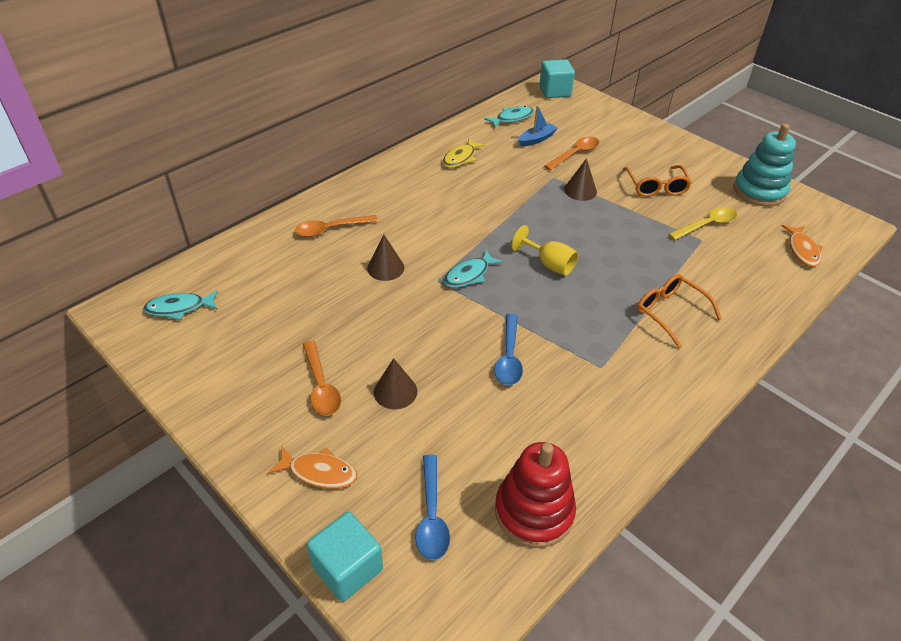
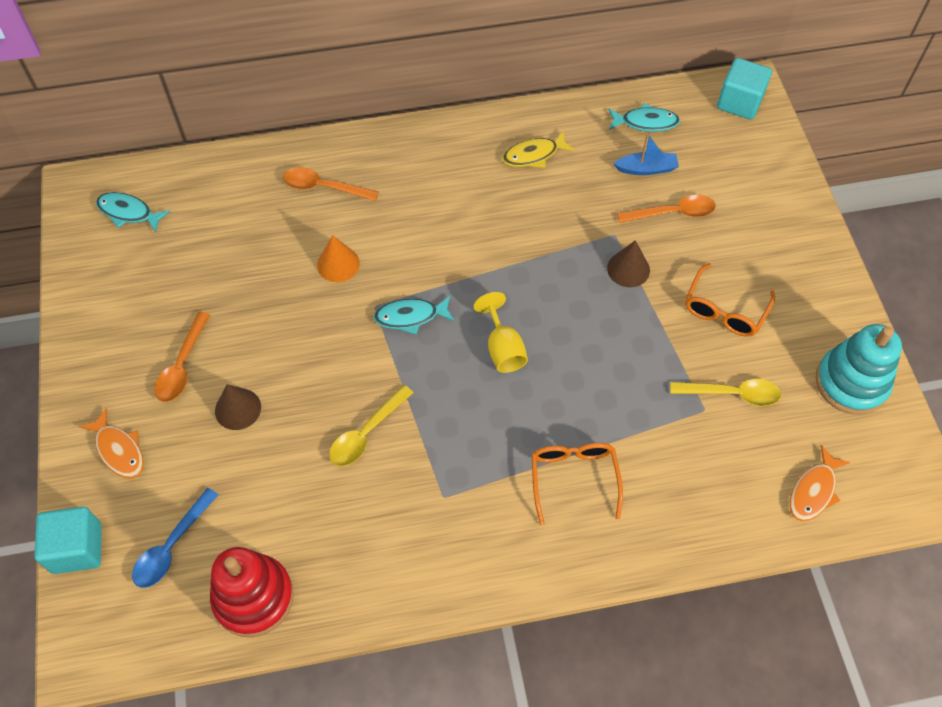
camera: 35 degrees right, 15 degrees up
(385, 268) = (338, 264): brown cone -> orange cone
(509, 357) = (366, 433): blue spoon -> yellow spoon

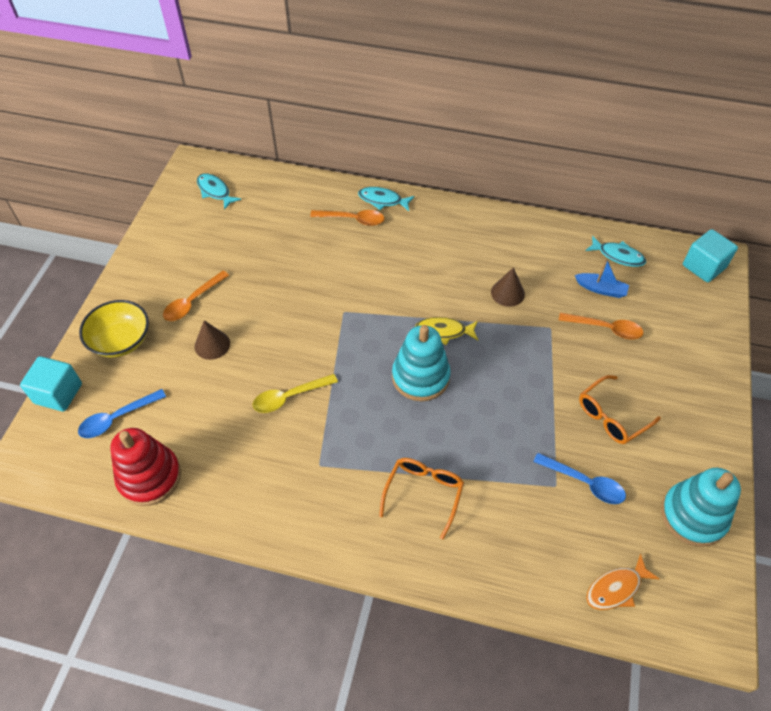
camera: 25 degrees right, 5 degrees down
(119, 450) = (121, 340): orange fish -> yellow bowl
(324, 187) = (353, 219): orange spoon -> orange spoon turned 150 degrees clockwise
(338, 264) = (334, 274): orange cone -> none
(410, 317) = (365, 329): turquoise fish -> turquoise fish (382, 200)
(503, 348) = (420, 377): yellow goblet -> turquoise stacking toy
(533, 155) = (517, 249): yellow fish -> yellow fish (443, 331)
(628, 269) = (548, 356): brown cone -> brown cone (507, 293)
(732, 394) = (584, 483): yellow spoon -> blue spoon

